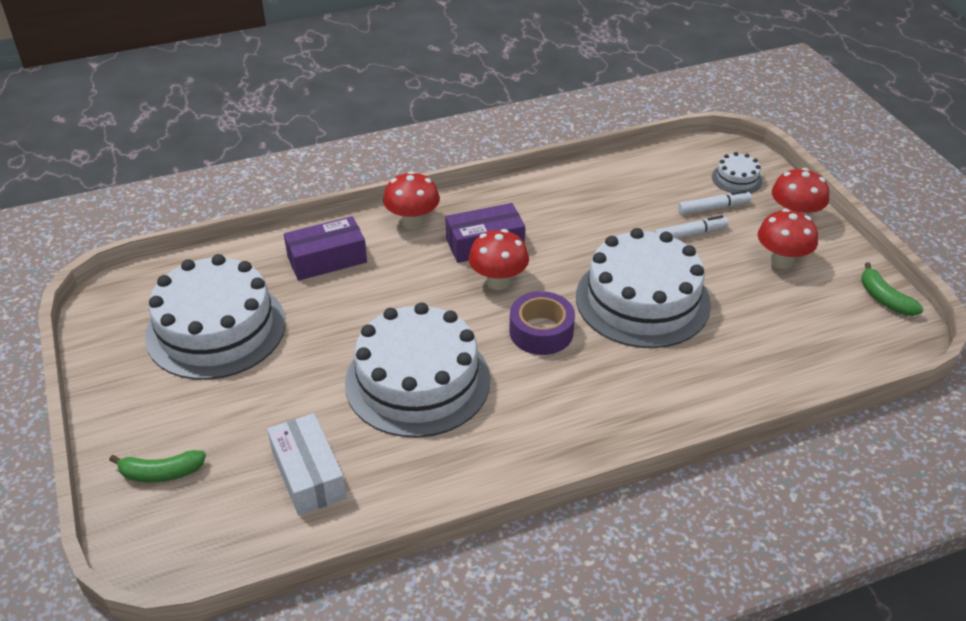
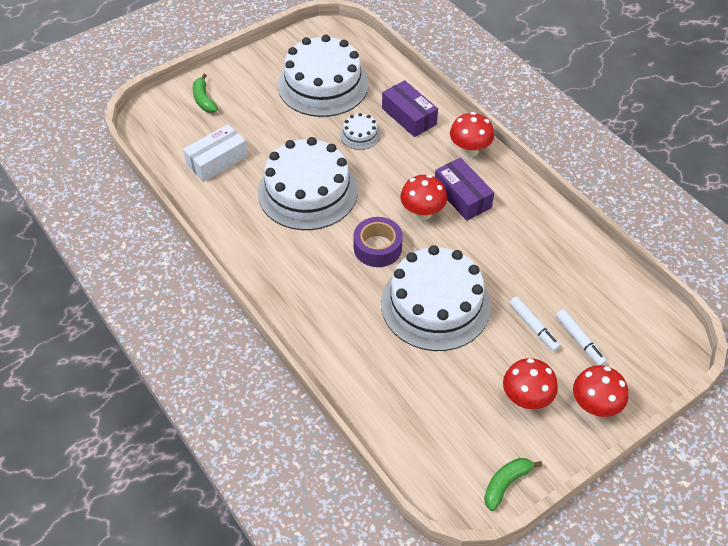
camera: 75 degrees right, 10 degrees up
(737, 179) = (634, 355): white cake -> white cake (360, 135)

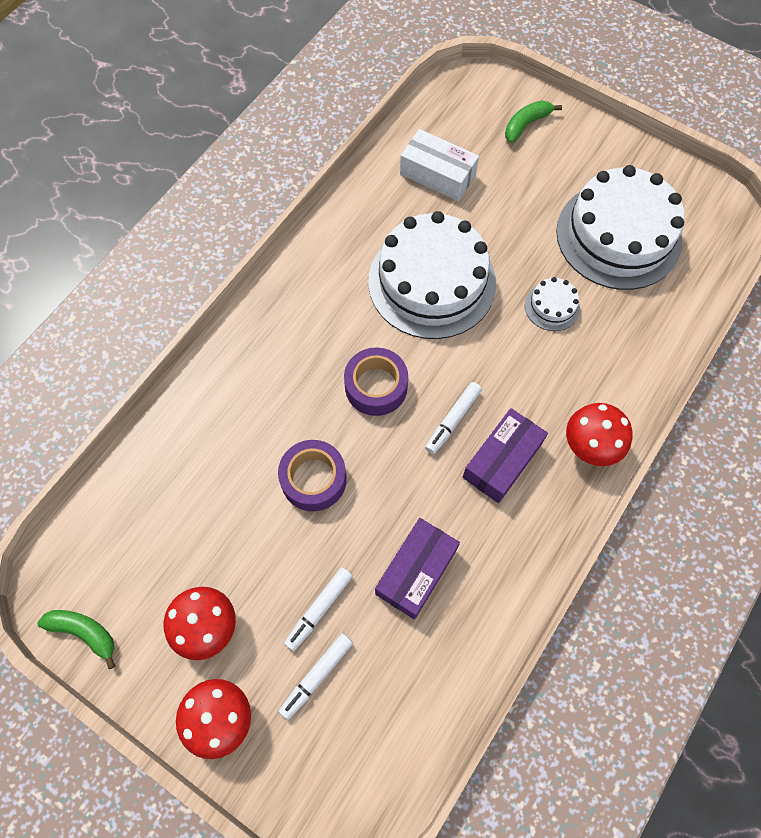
camera: 70 degrees right, 15 degrees up
(409, 116) = (614, 352): purple box -> purple box (416, 571)
(422, 213) = (453, 420): red mushroom -> white marker
(435, 304) = (313, 479): white cake -> purple tape

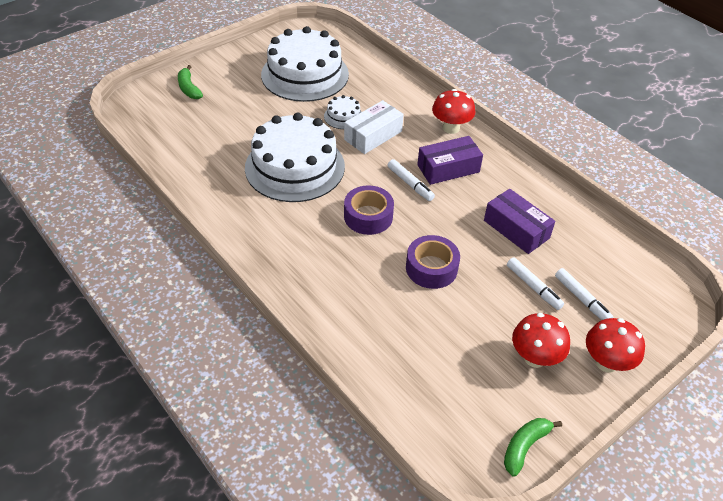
camera: 75 degrees left, 20 degrees down
(437, 174) = (203, 141): white box -> white box (373, 135)
(502, 461) = (448, 168): purple box -> purple box turned 75 degrees counterclockwise

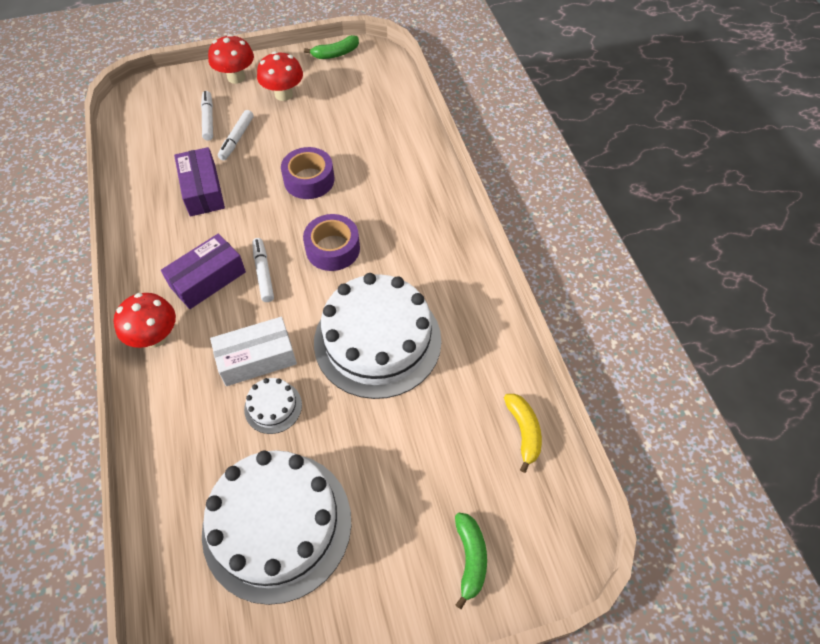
camera: 155 degrees left, 10 degrees up
(169, 146) = (523, 432): none -> yellow banana
(448, 168) = (208, 279): purple box -> purple box turned 45 degrees counterclockwise
(533, 287) = (237, 139): white marker -> white marker turned 150 degrees counterclockwise

